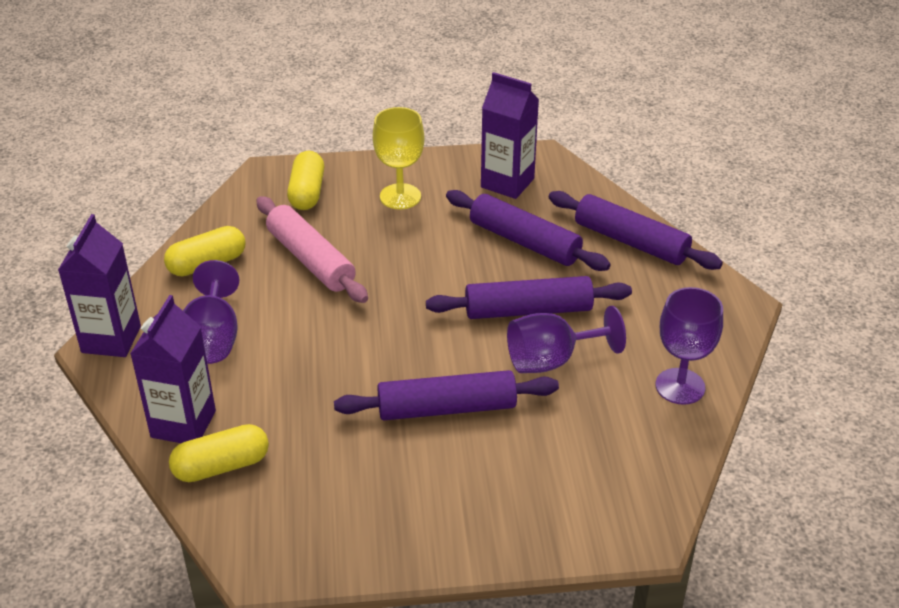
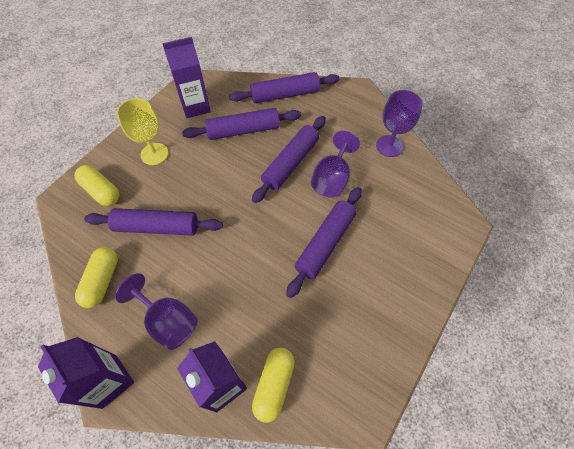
camera: 50 degrees left, 20 degrees up
(310, 260) = (157, 227): pink rolling pin -> purple rolling pin

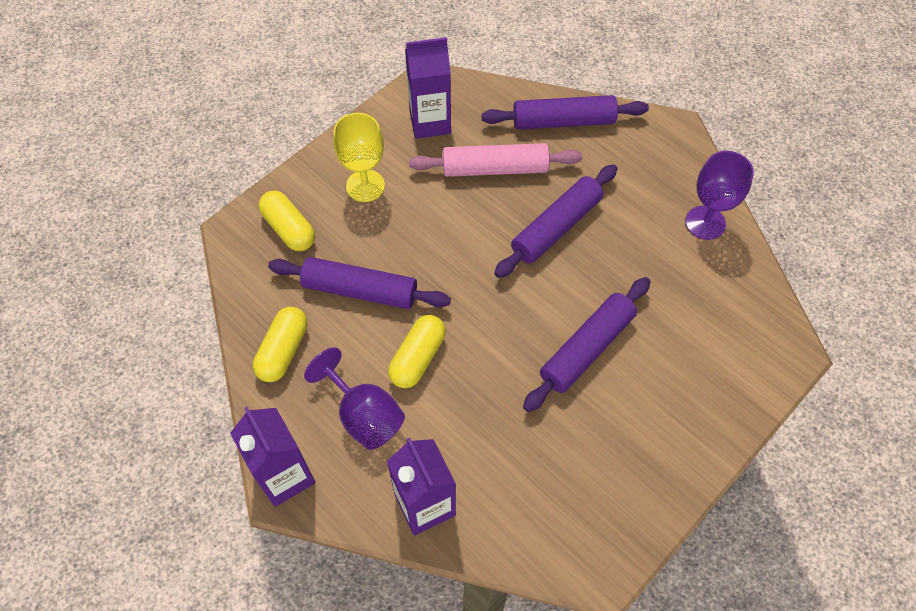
camera: 10 degrees right, 0 degrees up
(243, 130) = (495, 168): purple rolling pin -> pink rolling pin
(274, 385) = (490, 517): yellow capsule -> yellow capsule (418, 358)
(332, 178) = (612, 259): purple goblet -> none

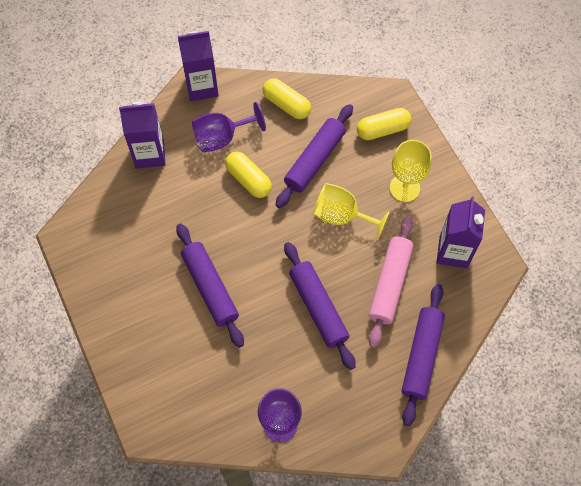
camera: 110 degrees right, 5 degrees up
(428, 238) = (342, 216): none -> yellow goblet

